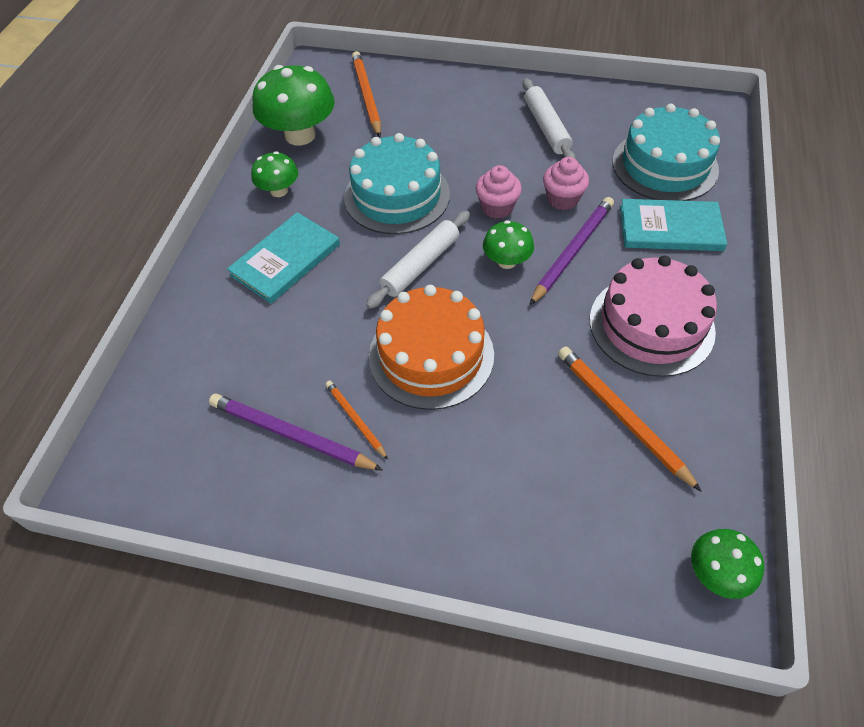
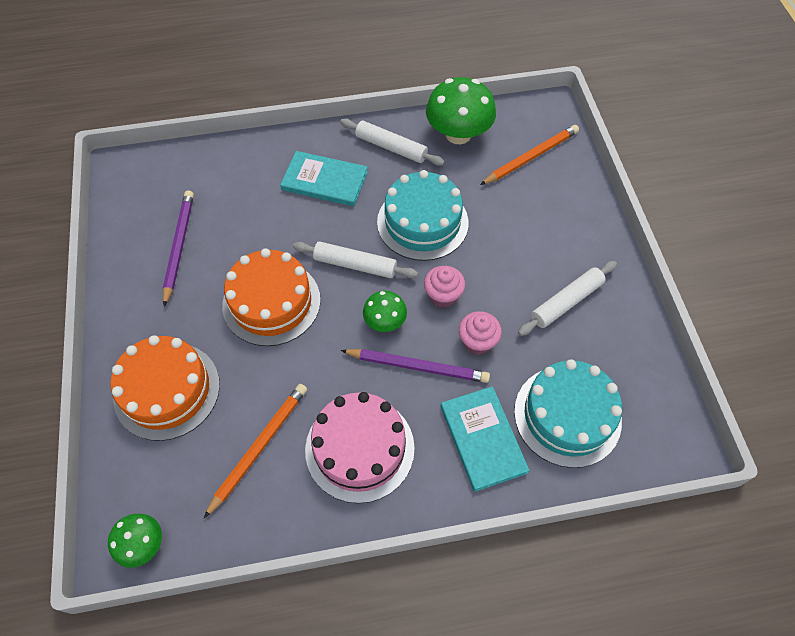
camera: 65 degrees right, 5 degrees up
(279, 191) = (391, 147): green mushroom -> white rolling pin
(356, 420) = (201, 277): orange pencil -> none
(508, 498) = (167, 390): none -> orange cake

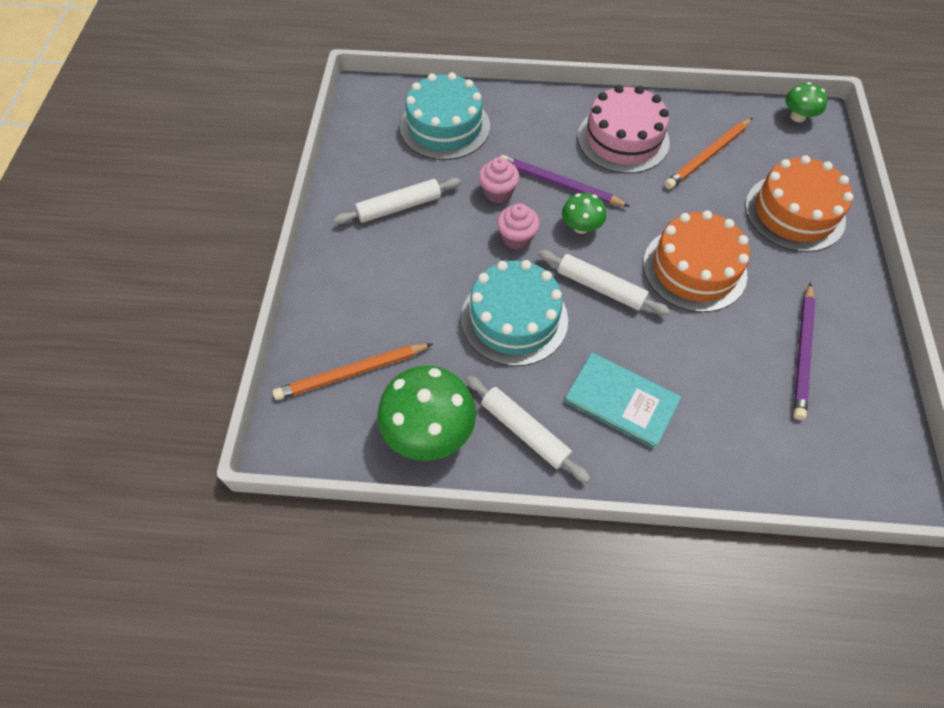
camera: 165 degrees left, 0 degrees up
(482, 439) = (520, 126): turquoise book -> none

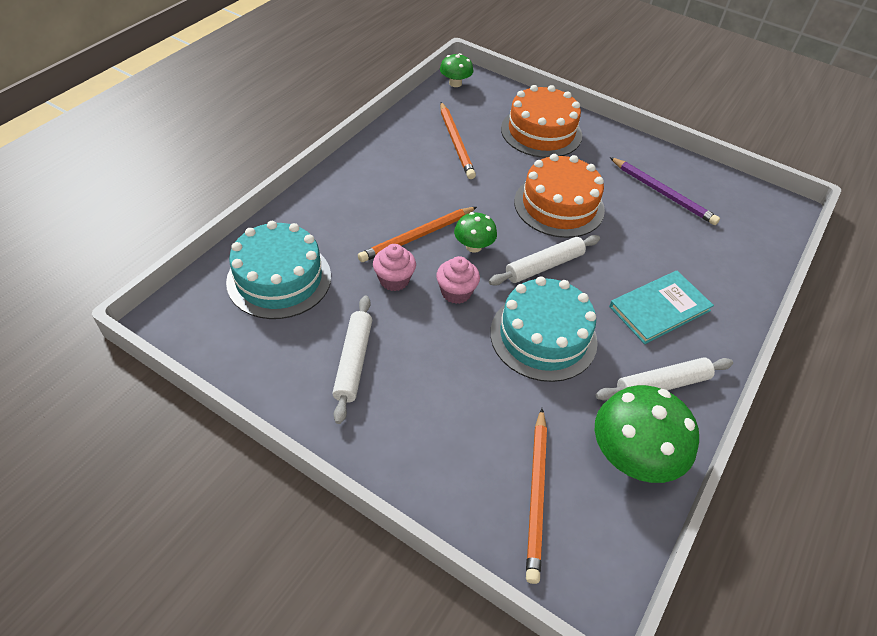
camera: 65 degrees left, 10 degrees down
(560, 184) = (417, 236): purple pencil -> orange pencil
(623, 139) = (400, 176): pink cake -> none

